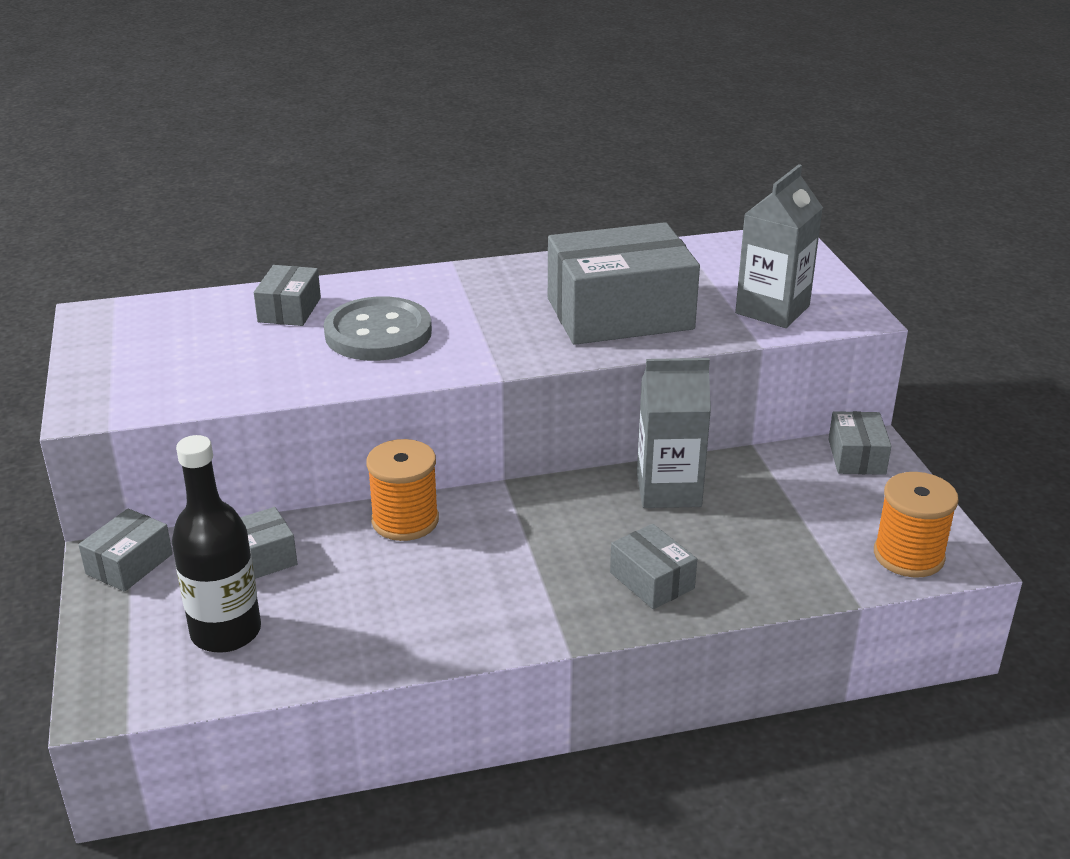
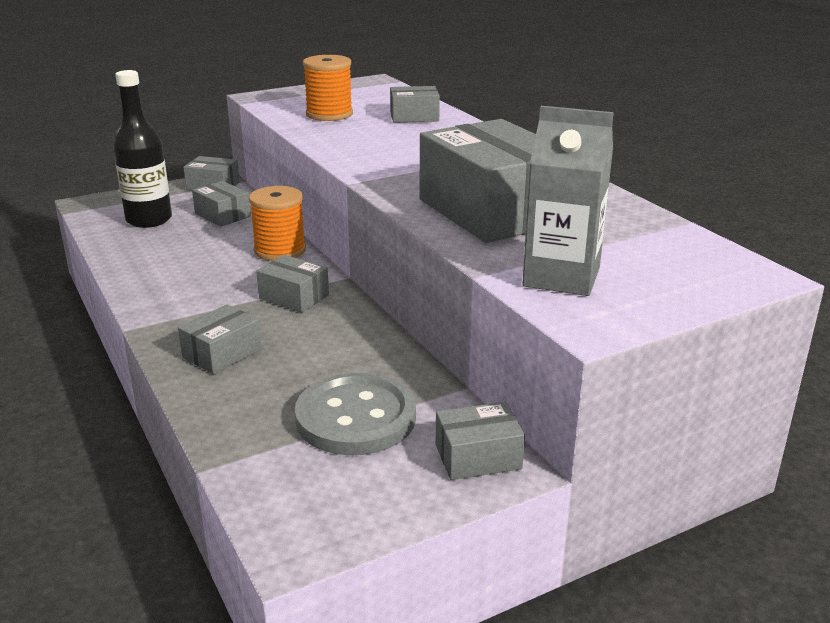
camera: 75 degrees right, 5 degrees down
(378, 333) = (396, 141): grey button -> grey button (356, 418)
(538, 521) = (294, 297): none -> grey box
(668, 490) = (362, 348): grey carton -> none
(908, 556) = (291, 502): orange spool -> orange spool (329, 114)

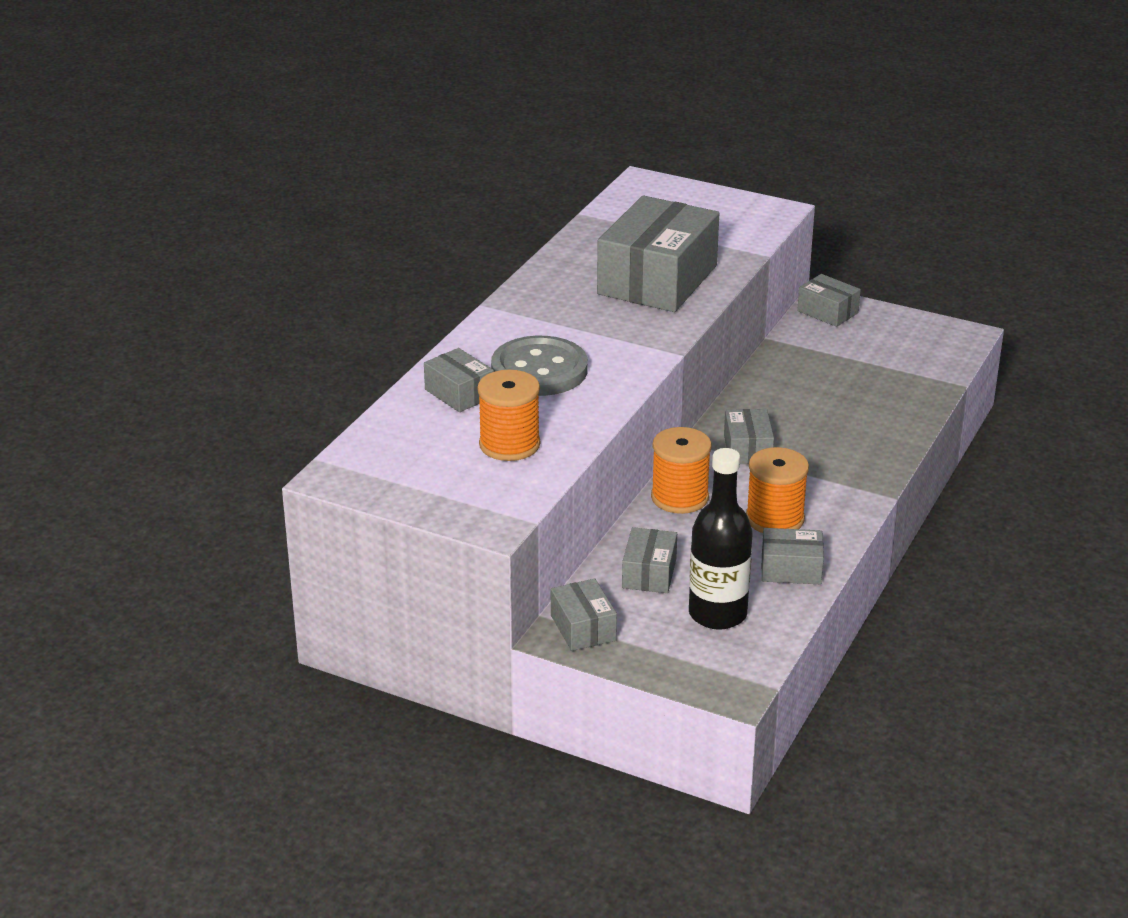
camera: 125 degrees left, 5 degrees up
(195, 272) = (775, 519): none -> orange spool
(222, 353) = (860, 438): grey box -> grey box (791, 569)
(356, 418) = (850, 359): grey button -> grey button (539, 370)
(561, 277) = (730, 231): grey carton -> none

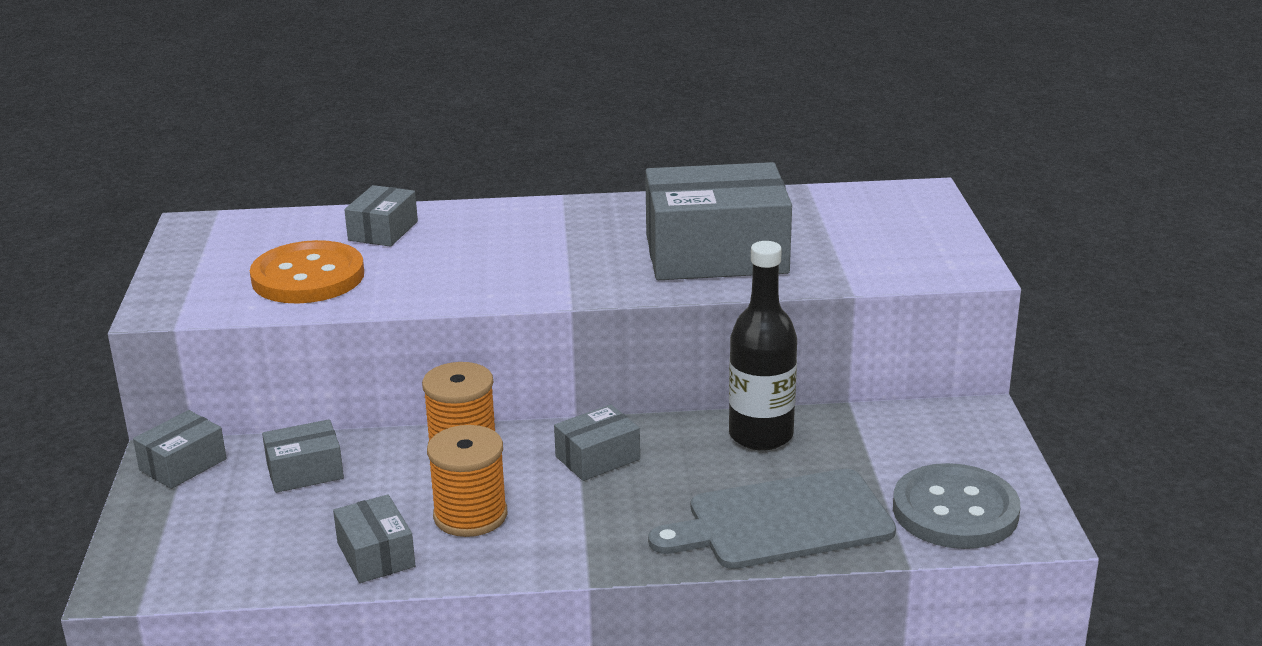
camera: 60 degrees right, 5 degrees down
(509, 444) = (308, 277): orange spool -> orange button
(539, 370) = (463, 251): grey button -> grey button (955, 511)
(717, 614) = (256, 533): black bottle -> black bottle (761, 435)
(827, 312) = (958, 422): grey box -> none
(884, 409) = (782, 522): none -> grey cutting board

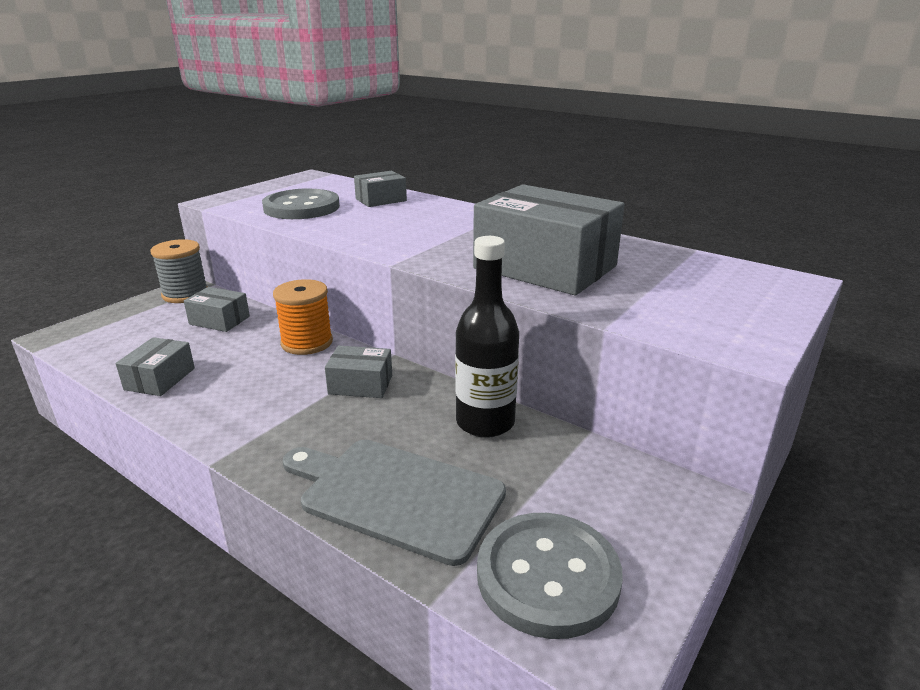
camera: 40 degrees right, 0 degrees up
(183, 464) = (185, 294): grey box -> grey spool
(308, 277) = (301, 207): orange button -> grey button
(470, 515) = (238, 382): orange spool -> none

